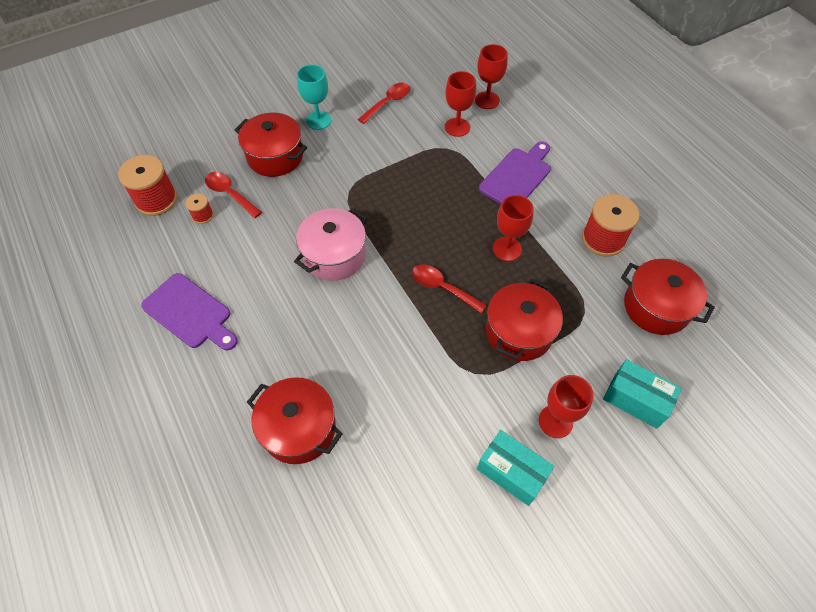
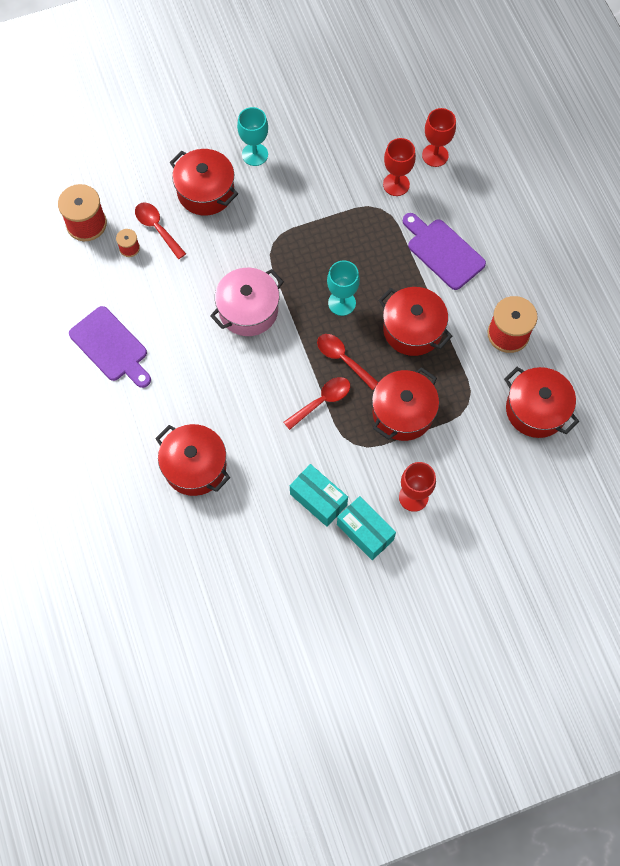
camera: 10 degrees right, 10 degrees up
(388, 103) = (330, 143): red spoon -> red spoon (322, 401)
(429, 235) = (342, 303): none -> turquoise goblet
(507, 249) = (412, 329): red goblet -> red pot
(517, 176) = (443, 252): purple cutting board -> purple cutting board turned 90 degrees counterclockwise
(635, 400) = (488, 491): turquoise box -> turquoise box (318, 499)

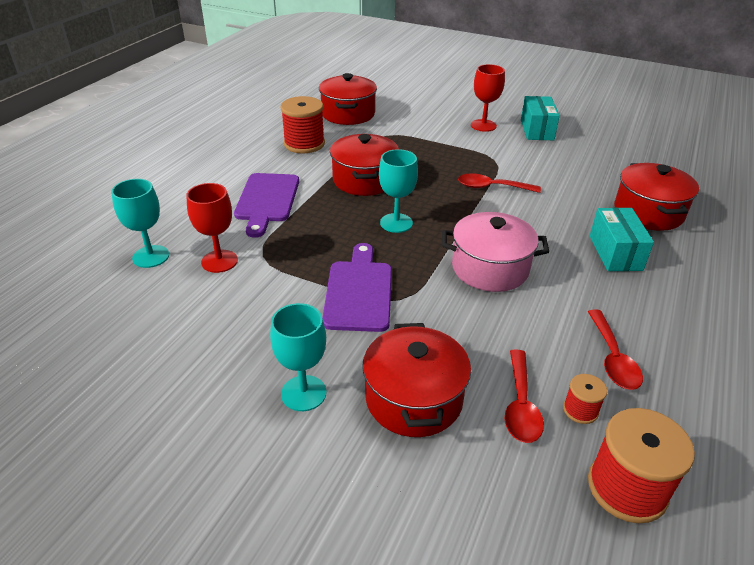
camera: 135 degrees left, 30 degrees down
(111, 347) = (681, 331): purple cutting board -> purple cutting board (359, 292)
(318, 499) = (555, 153): turquoise box -> turquoise box (615, 253)
(343, 359) = (443, 196): red spoon -> red spoon (612, 358)
(402, 413) = (437, 153): red pot -> none
(435, 155) = (151, 256): red goblet -> turquoise goblet

